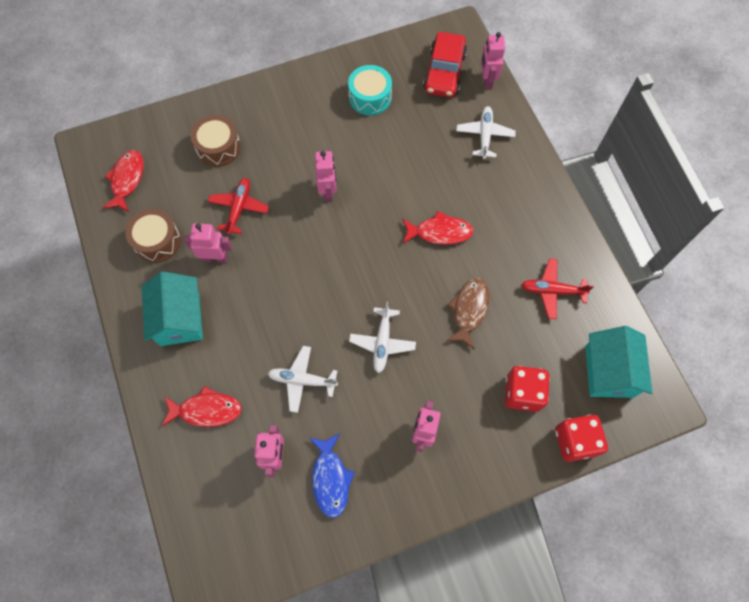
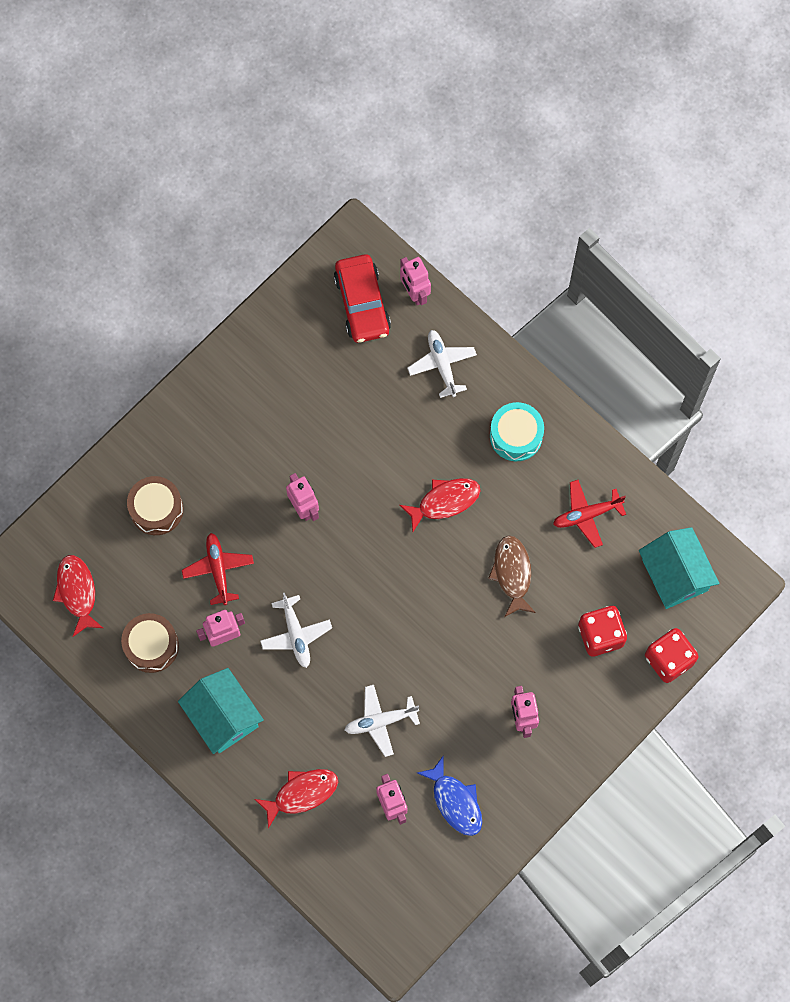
camera: 25 degrees left, 5 degrees up
(370, 97) = (293, 372): turquoise drum -> turquoise drum (516, 436)
(382, 342) = (441, 647): white plane -> white plane (296, 635)

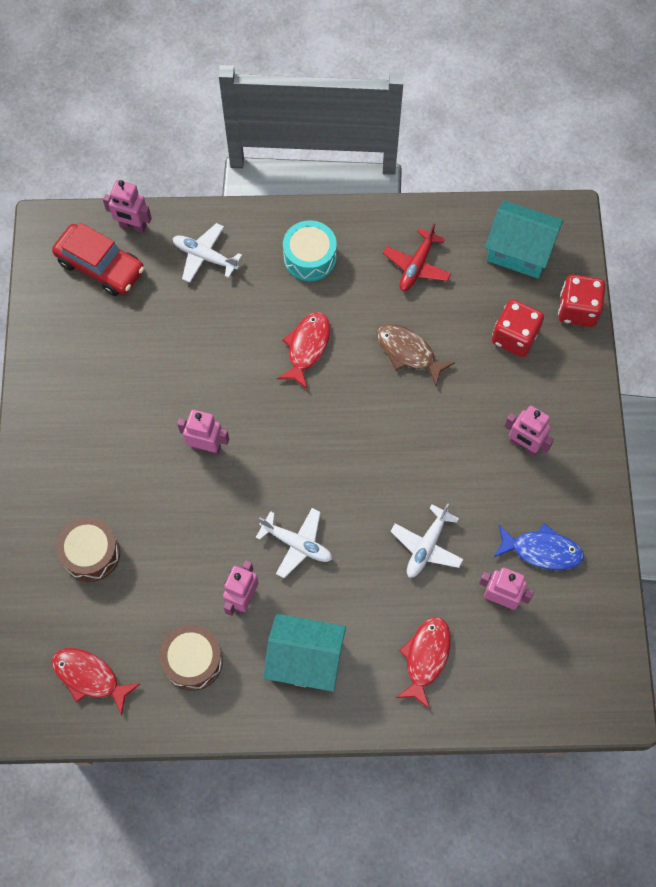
camera: 45 degrees left, 5 degrees down
(218, 569) = (187, 553): red plane -> none

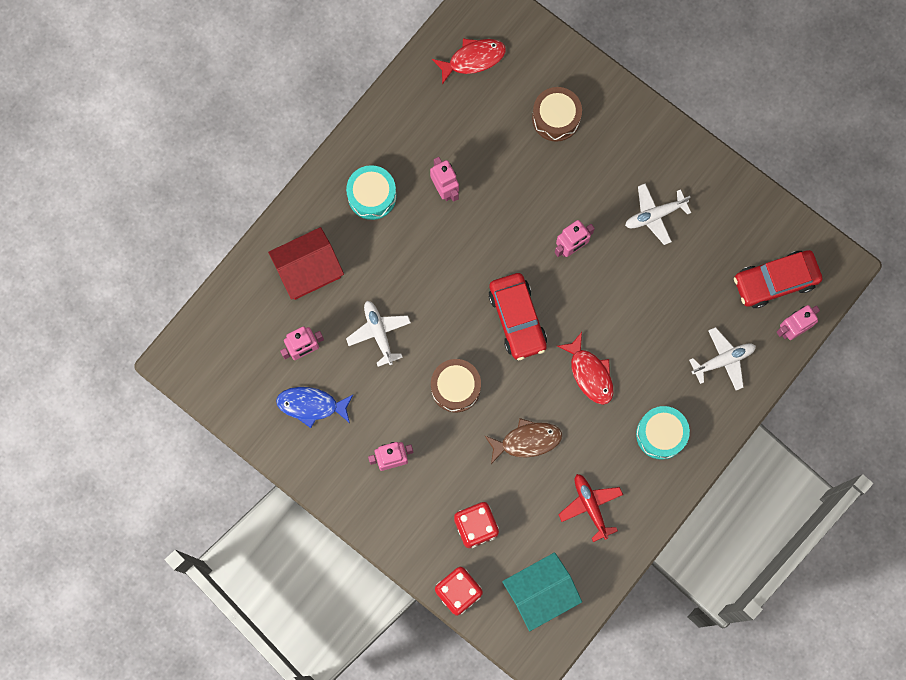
camera: 130 degrees right, 10 degrees up
(193, 660) = (430, 128): brown drum -> brown drum (455, 387)
(297, 544) = (451, 251): white plane -> white plane (654, 215)
(305, 659) = (372, 196): turquoise house -> turquoise drum
(310, 440) = (517, 319): none -> red car
(425, 658) = (308, 270): red fish -> red house
(542, 550) = (311, 405): blue fish -> blue fish turned 45 degrees clockwise

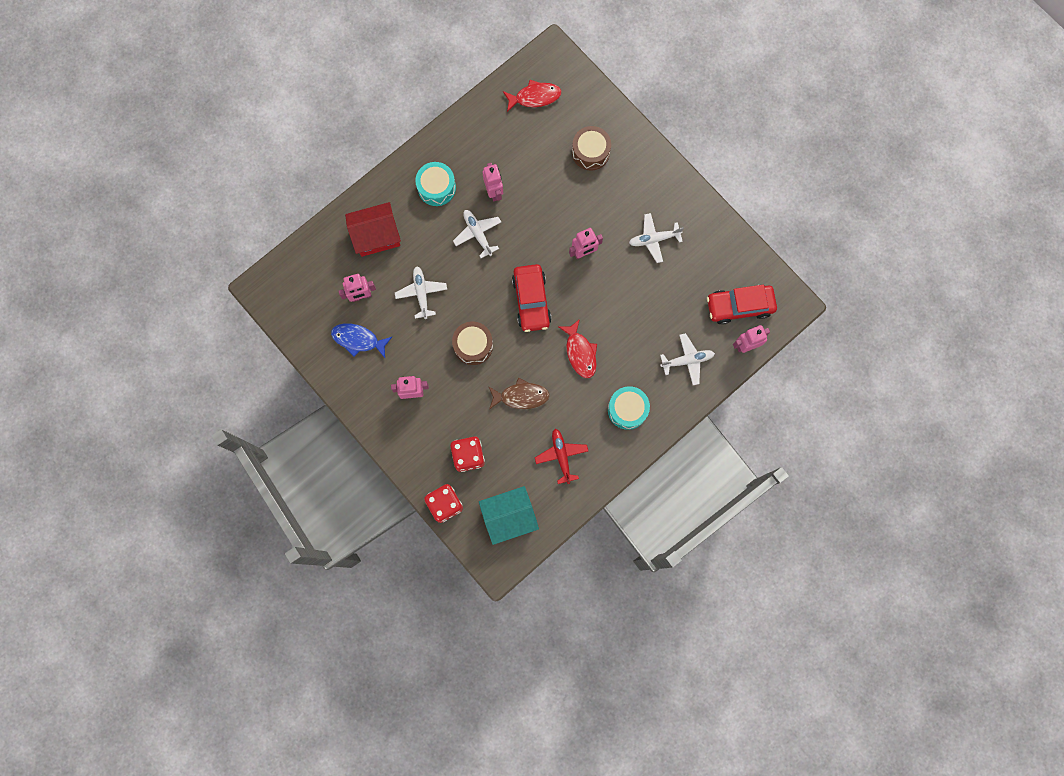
camera: 10 degrees right, 0 degrees up
(434, 246) = (477, 234): none -> white plane

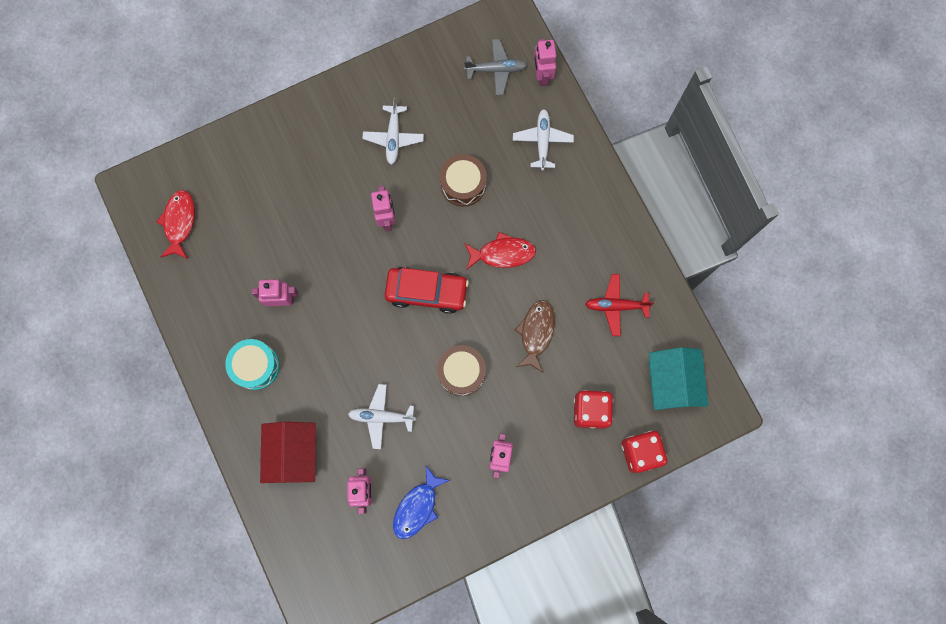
camera: 75 degrees left, 0 degrees up
(477, 234) = (328, 332): white plane -> none
(590, 152) = (268, 178): brown drum -> brown drum (463, 184)
(627, 409) = (581, 220): turquoise drum -> none
(739, 306) = (496, 69): red car -> grey plane

